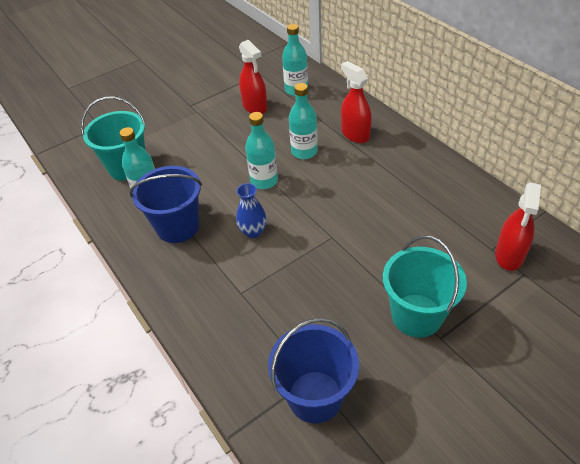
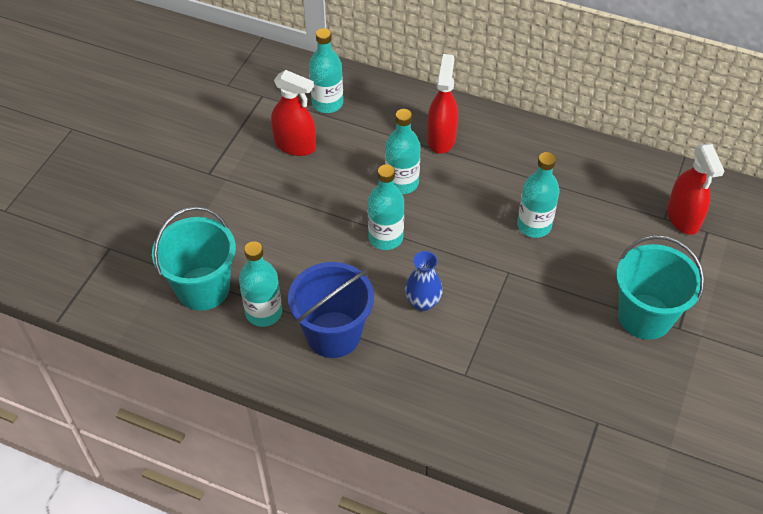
camera: 35 degrees left, 5 degrees up
(315, 396) = (613, 437): blue bucket -> none
(355, 134) = (441, 139): red spray bottle -> red spray bottle turned 75 degrees clockwise
(377, 213) = (534, 225): none -> turquoise bottle

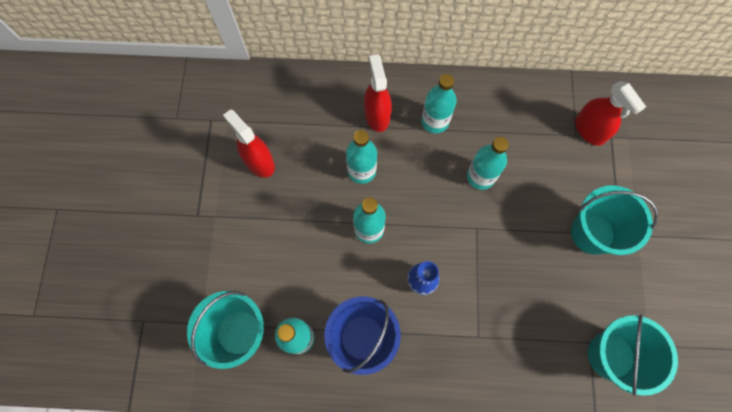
camera: 20 degrees left, 20 degrees up
(295, 145) = (259, 162): red spray bottle -> red spray bottle turned 135 degrees counterclockwise
(327, 103) = (269, 110): turquoise bottle -> turquoise bottle (435, 121)
(617, 443) = (610, 355): none -> turquoise bucket

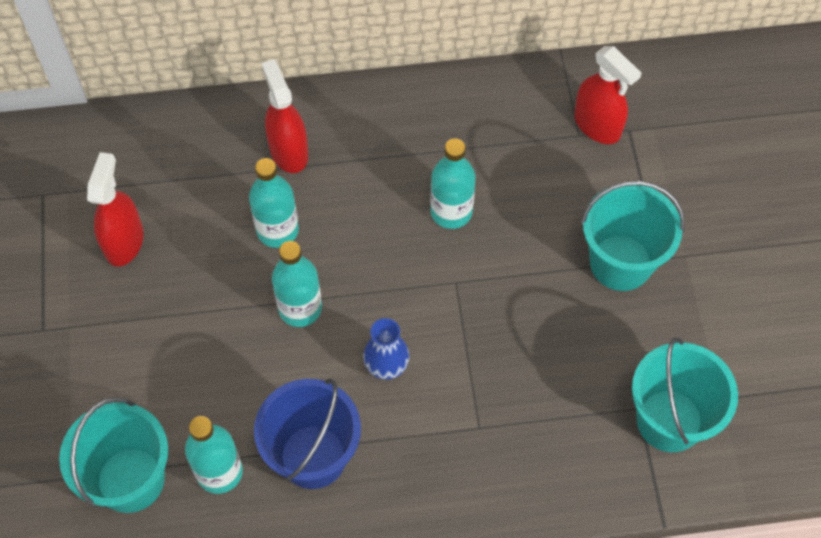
camera: 10 degrees left, 10 degrees down
(259, 162) = (124, 242): red spray bottle -> red spray bottle turned 60 degrees clockwise
(435, 121) = (374, 147): turquoise bottle -> none

